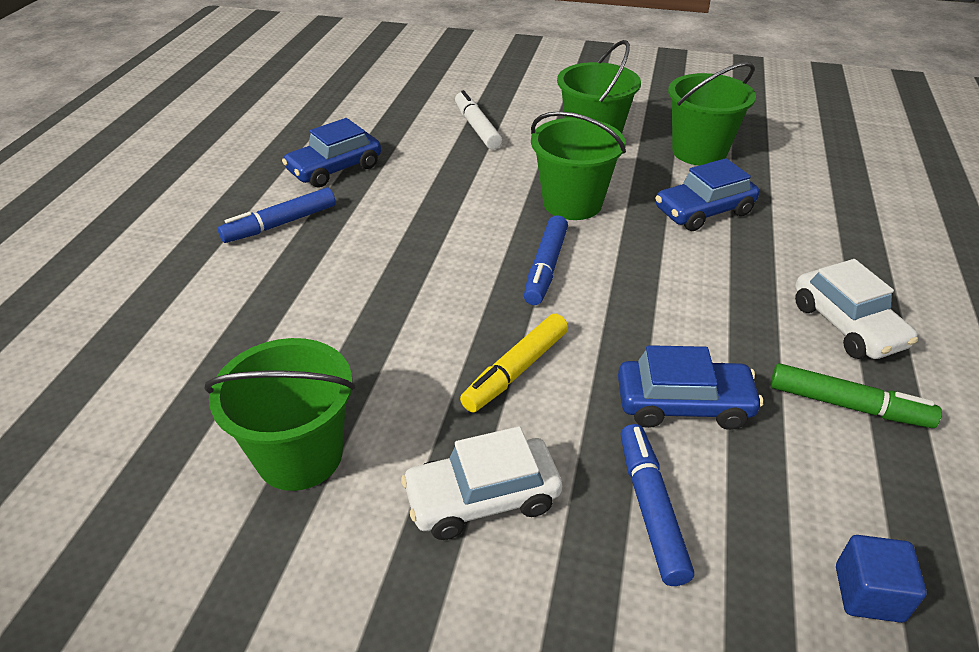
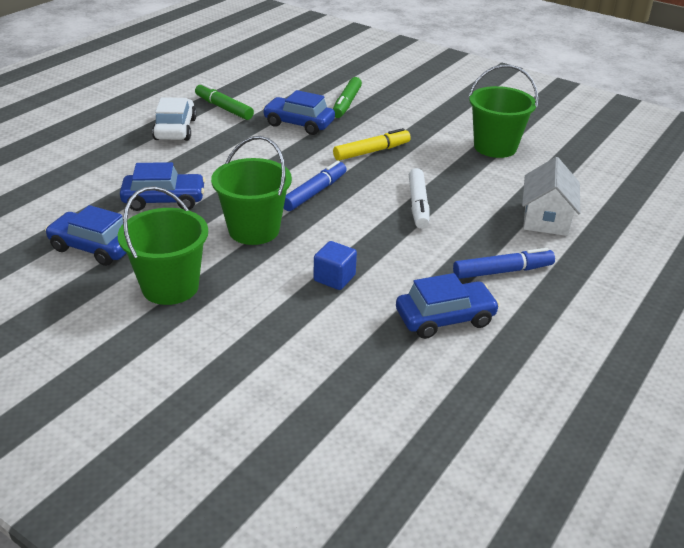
camera: 160 degrees left, 5 degrees down
(218, 310) = (546, 218): none -> white house
(477, 128) = (272, 335): white marker -> white marker (418, 205)
(482, 498) = (415, 119): white car -> none
(651, 508) = (346, 103): blue marker -> green marker
(699, 152) = (94, 247): green bucket -> blue car
(868, 593) = (289, 75): blue cube -> blue cube (334, 278)

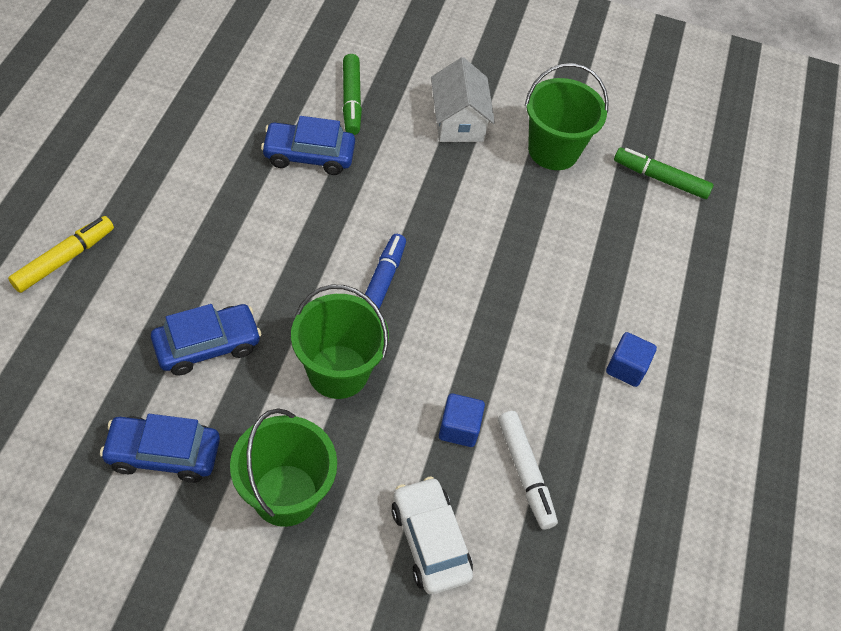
camera: 25 degrees left, 20 degrees up
(175, 129) = (156, 202): white car -> white car (430, 541)
(224, 108) = (199, 143): green marker -> green marker (660, 178)
(372, 151) = (417, 191): yellow marker -> yellow marker (64, 259)
(418, 205) = (503, 278): white marker -> white marker (525, 473)
(445, 318) = (593, 458): blue car -> none
(502, 271) = (626, 368): blue marker -> blue cube
(546, 218) = (644, 267): white house -> white house (458, 121)

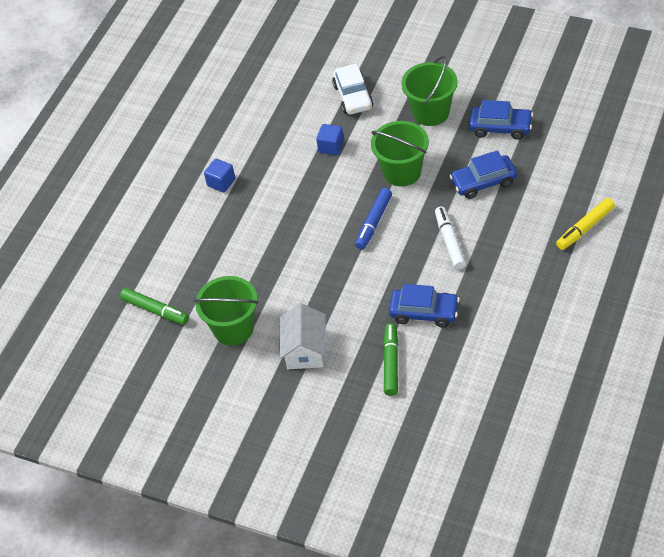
camera: 160 degrees left, 5 degrees down
(525, 473) = (296, 127): white marker -> white marker (450, 242)

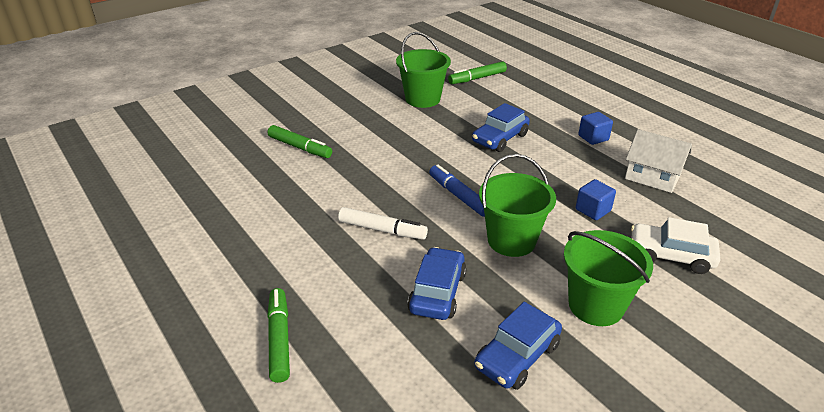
camera: 115 degrees right, 15 degrees down
(305, 350) = (365, 118): white house -> white house (652, 176)
(424, 313) = (323, 181): blue car -> blue car (500, 138)
(585, 228) = (279, 339): yellow marker -> green marker

